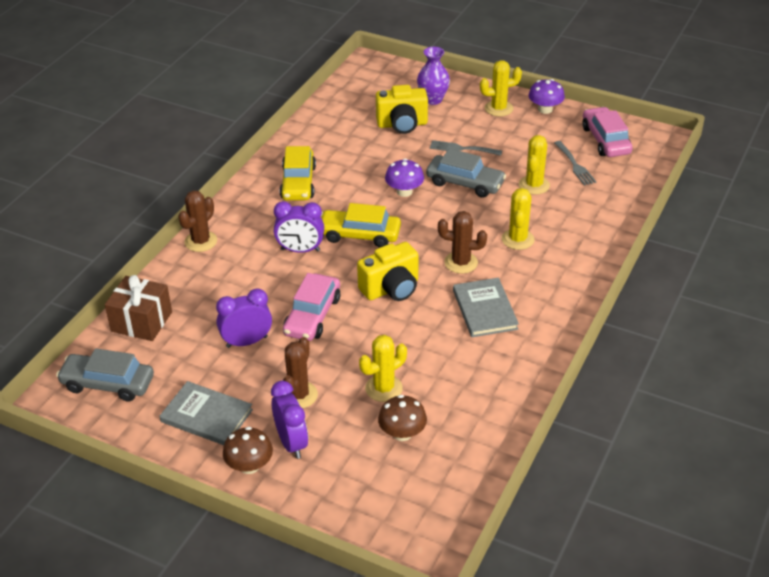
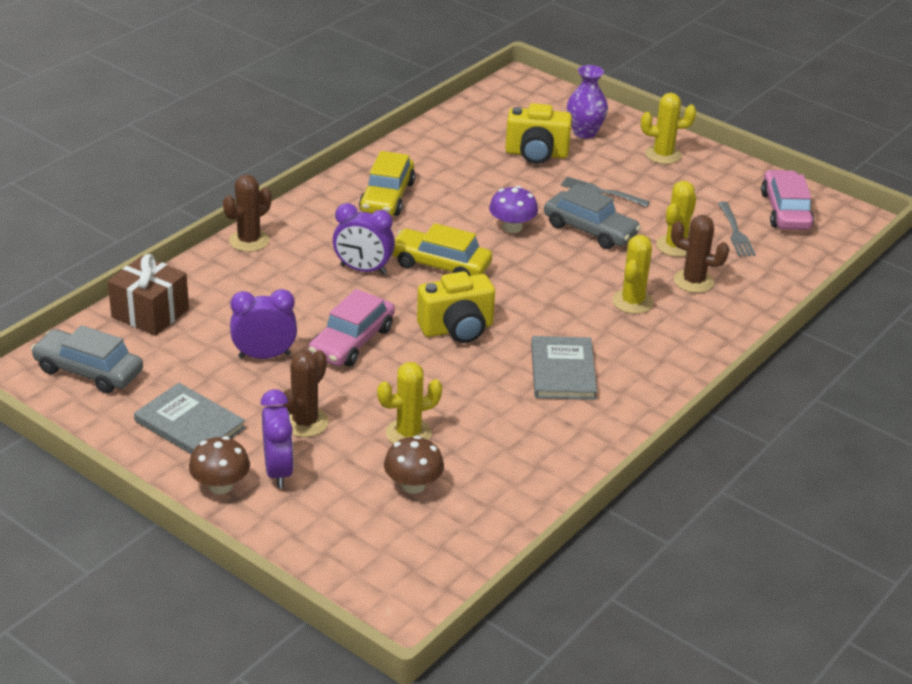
camera: 10 degrees right, 5 degrees down
(461, 263) = (552, 315): brown cactus -> brown cactus (693, 281)
(545, 109) = (721, 165): purple mushroom -> none

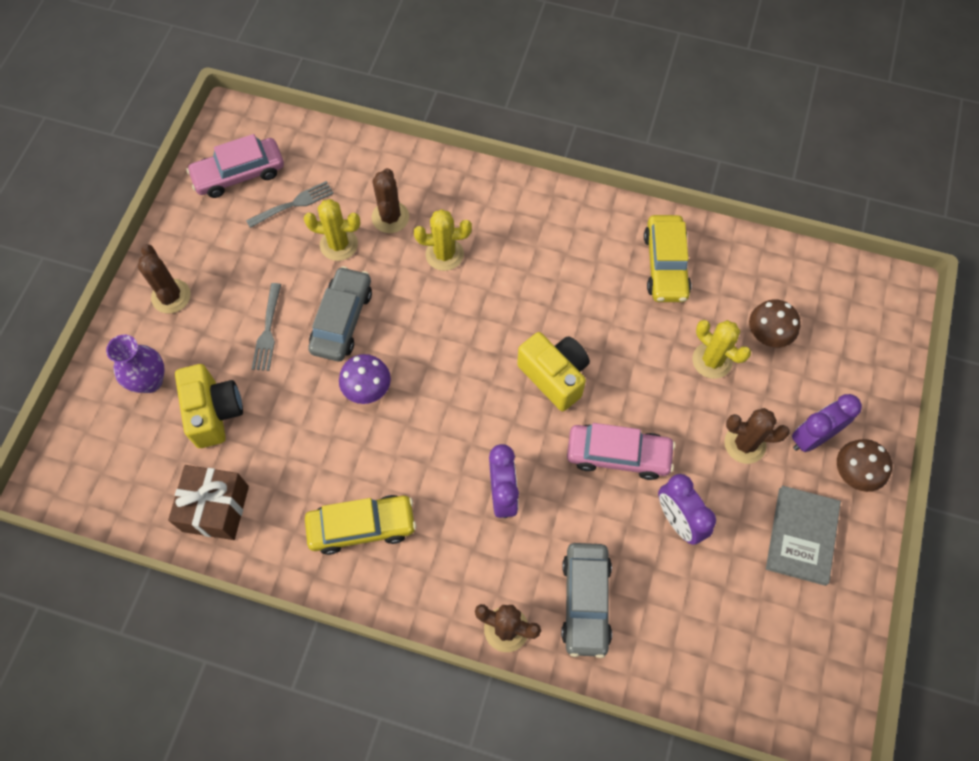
camera: 110 degrees left, 30 degrees up
(88, 371) = (787, 668): grey car -> grey car (585, 601)
(150, 313) = (674, 661): brown gift -> brown gift (215, 508)
(440, 265) = (462, 428): yellow car -> yellow car (665, 265)
(563, 371) = (570, 277): grey book -> none
(663, 155) = (171, 296): yellow cactus -> brown cactus

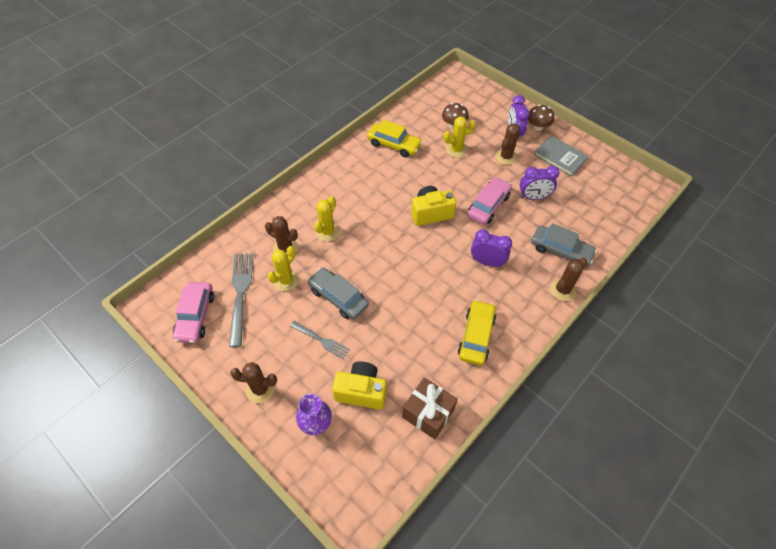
camera: 65 degrees left, 10 degrees down
(293, 204) = (240, 294): grey fork -> grey fork, size x1.70
(367, 388) = (390, 301): purple mushroom -> none

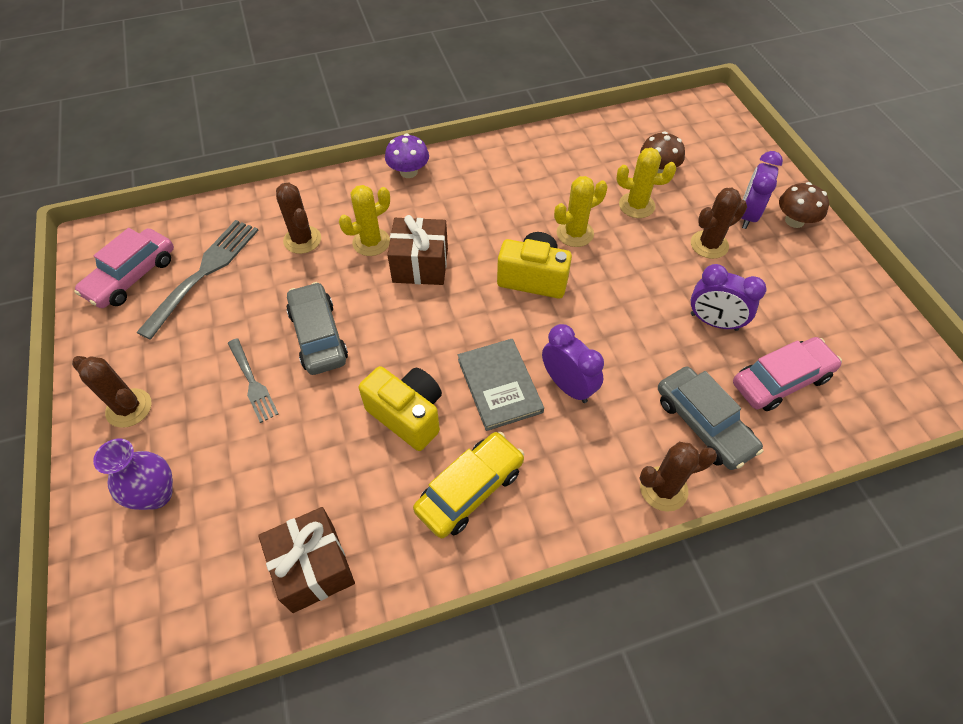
camera: 30 degrees right, 0 degrees up
(286, 280) = (270, 282): yellow cactus -> yellow cactus (575, 233)
(317, 181) = (408, 172): none -> purple mushroom
(361, 391) = (248, 482): yellow camera -> yellow camera (408, 415)
(365, 233) = (420, 265): none -> brown gift
(394, 145) = (548, 164): yellow car -> none
(488, 205) = (630, 304): pink car -> pink car (781, 380)
(560, 157) = (802, 280): grey book -> grey book (499, 385)

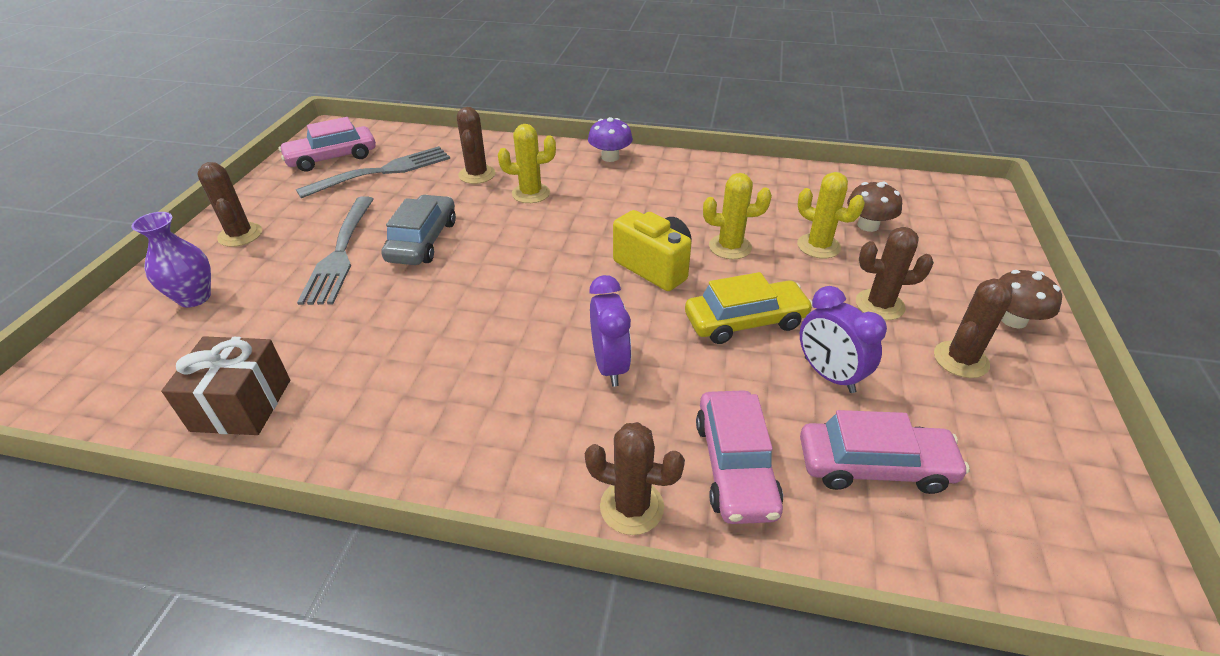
camera: 30 degrees right, 15 degrees down
(252, 382) = (340, 252): grey fork -> grey fork, size x1.70
(408, 415) = (436, 326): yellow camera -> none
(420, 265) = (557, 222): brown gift -> none
(470, 489) = (432, 409): yellow car -> yellow car (745, 321)
(499, 385) = (542, 337): grey book -> none
(703, 424) = (735, 466): grey car -> pink car
(747, 215) = (951, 295): purple clock -> none
(782, 270) = (960, 360): none -> brown cactus

